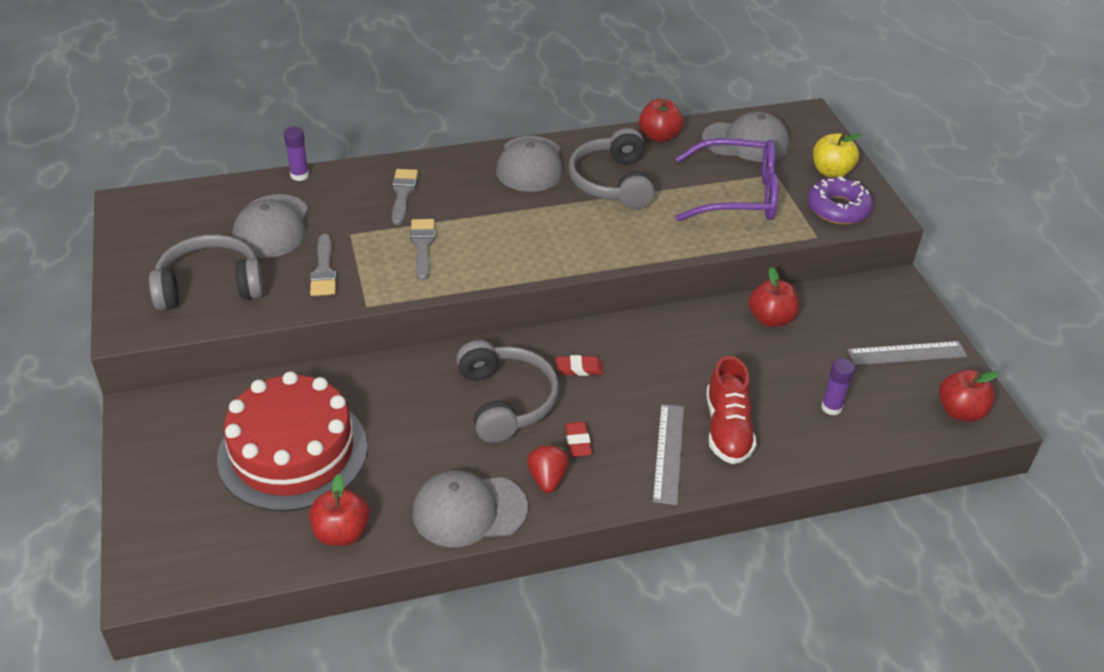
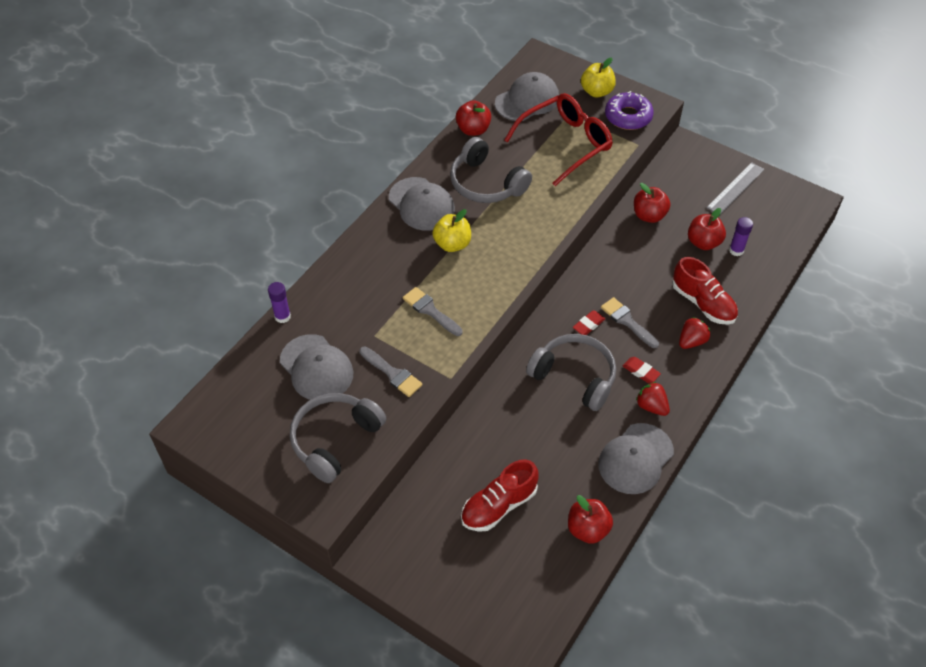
camera: 40 degrees left, 10 degrees up
(293, 452) = (499, 505): red cake -> red shoe
(403, 193) = (369, 282): grey brush -> grey brush (627, 321)
(514, 209) = (452, 244): none -> yellow apple
(668, 453) = (691, 341): grey ruler -> red strawberry
(737, 195) = (565, 143): purple glasses -> red glasses
(960, 411) = (794, 206): red apple -> red apple (703, 242)

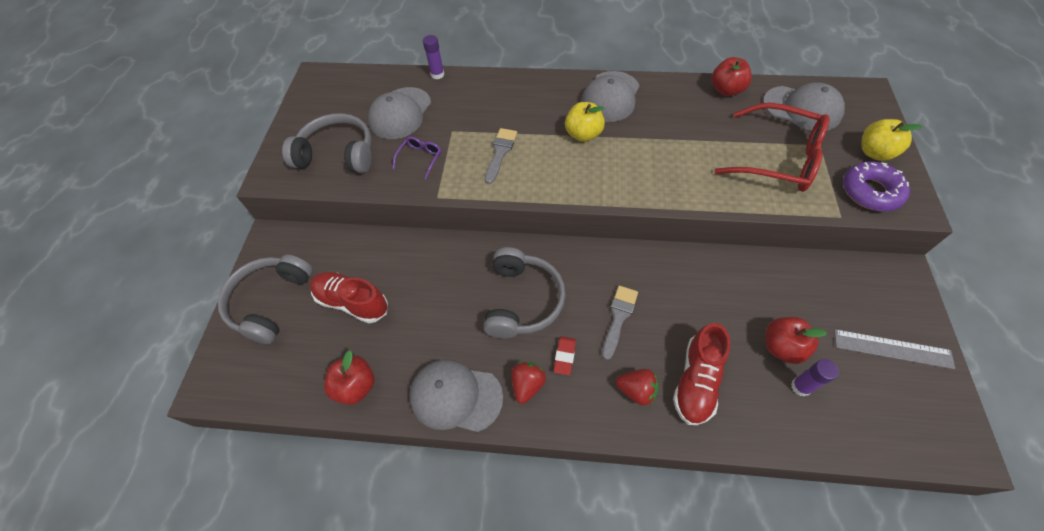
camera: 65 degrees right, 5 degrees up
(392, 373) = (420, 158): grey brush -> purple glasses
(486, 183) = (672, 125): grey headphones -> grey headphones (271, 302)
(588, 325) = (591, 286): red eraser -> none
(649, 215) = (771, 279): red apple -> none

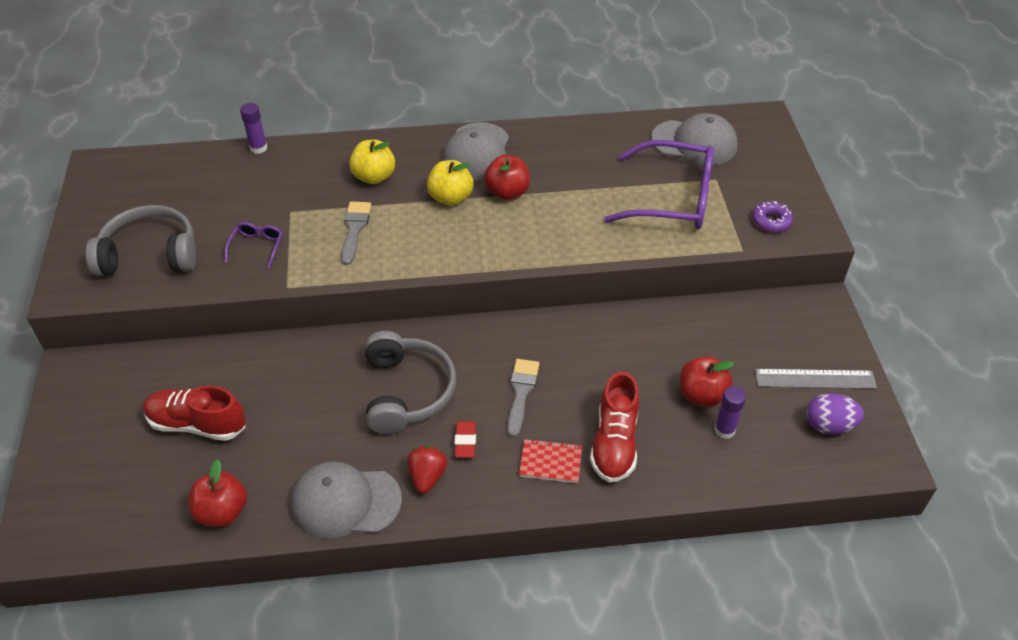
camera: 15 degrees left, 10 degrees down
(271, 302) = (91, 440): grey headphones -> none
(400, 113) = (220, 198): grey cap -> none
(636, 390) = (550, 462): red strawberry -> red notebook
(726, 90) = (609, 131): red apple -> red apple (507, 192)
(778, 158) = (673, 199): red glasses -> purple glasses
(870, 192) = (771, 221): purple donut -> purple donut, size x0.62
(874, 152) = (773, 181): yellow apple -> yellow apple (374, 177)
(904, 400) = (829, 425): none -> purple egg

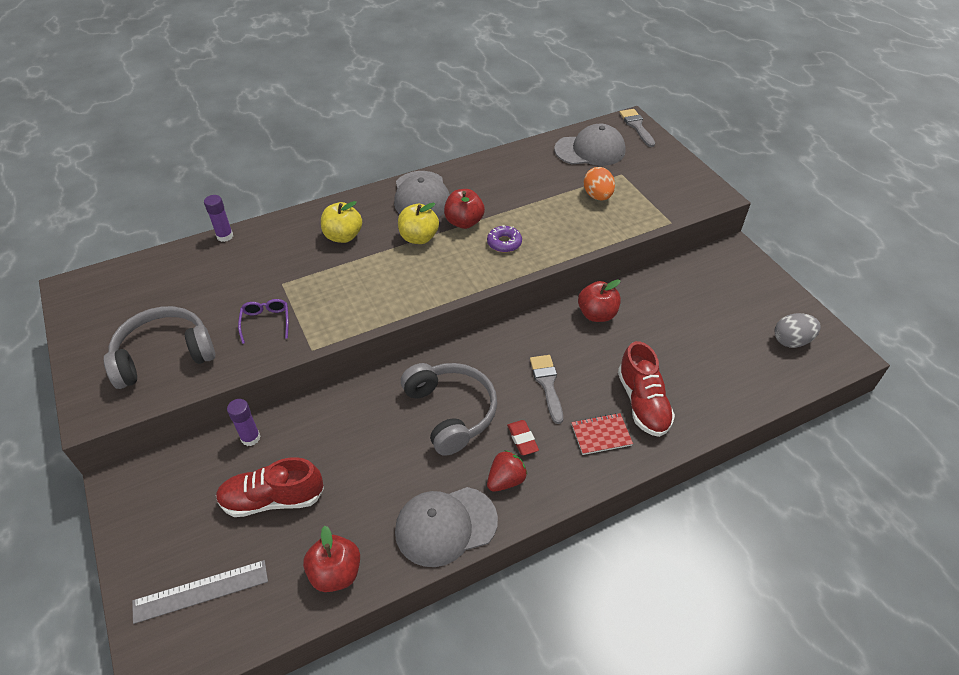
camera: 20 degrees left, 0 degrees up
(354, 229) = (348, 284): grey brush -> grey brush (636, 126)
(427, 477) = (506, 480): red strawberry -> red strawberry turned 60 degrees clockwise
(673, 199) = (597, 196): purple glasses -> orange egg
(702, 395) = (687, 344): red apple -> red apple (597, 314)
(724, 430) = (719, 367): purple glue stick -> purple glue stick (250, 438)
(771, 221) = (679, 195): purple donut -> purple donut (504, 243)
(815, 379) = (762, 308): grey ruler -> grey ruler (201, 591)
(829, 425) = (791, 341): purple egg -> grey egg

